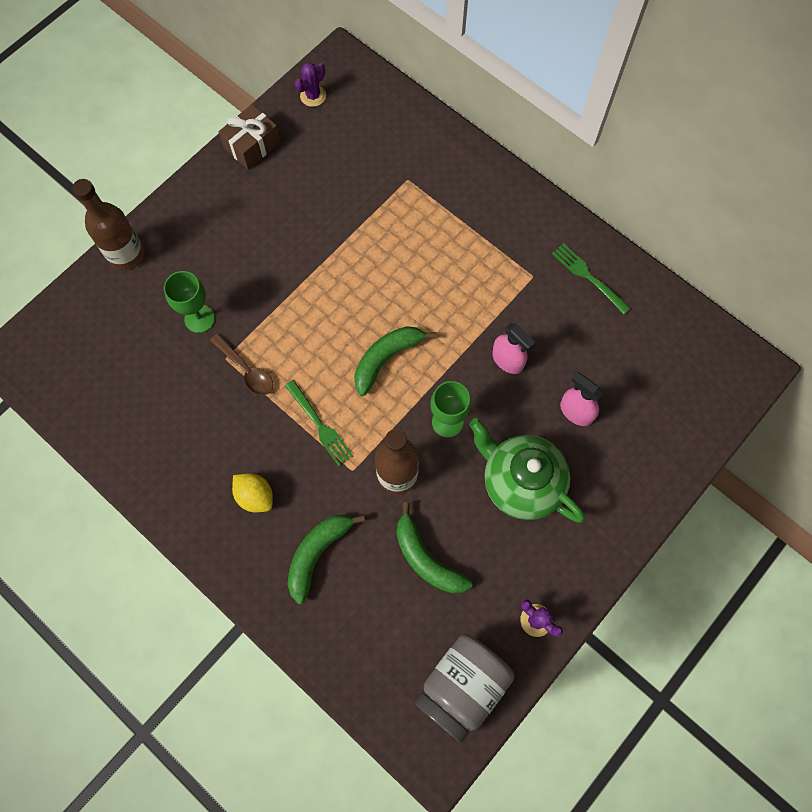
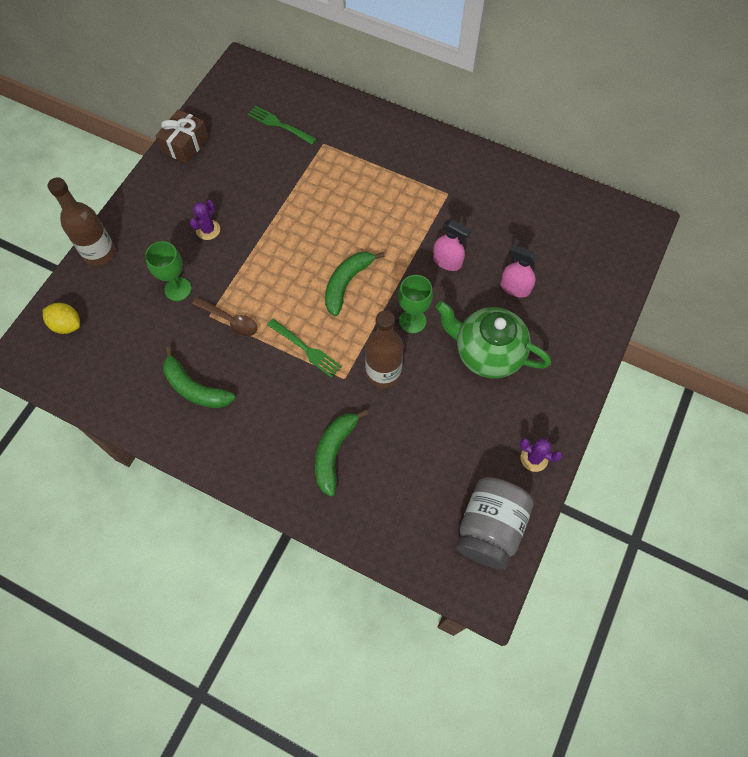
camera: 15 degrees left, 5 degrees down
(255, 496) = (266, 419): yellow lemon -> yellow lemon (67, 325)
(313, 96) = (226, 97): purple cactus -> purple cactus (208, 230)
(426, 558) = (427, 433): green banana -> green banana (195, 388)
(588, 276) = (492, 184): green fork -> green fork (279, 125)

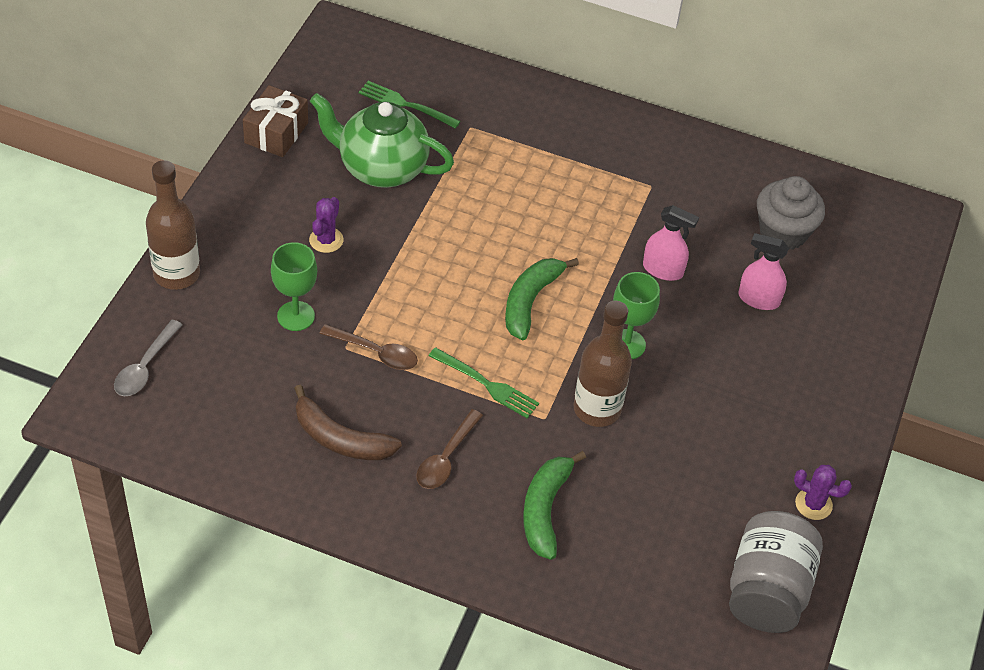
camera: 10 degrees left, 15 degrees down
(67, 325) = (145, 366): yellow lemon -> grey spoon
(195, 388) = (340, 439): green banana -> brown banana
(268, 407) = (446, 458): none -> brown spoon
(487, 353) = (733, 380): green teapot -> green teapot (381, 168)
(540, 234) = (783, 232): none -> grey cupcake

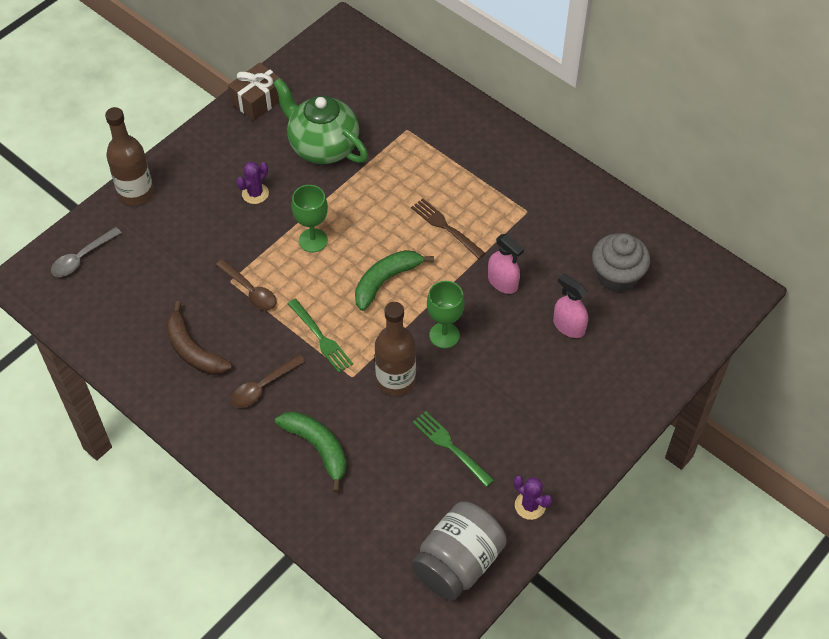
camera: 25 degrees right, 5 degrees up
(296, 316) = (205, 247): green goblet -> green goblet (313, 240)
(405, 104) = (365, 100): green fork -> green fork (450, 446)
(545, 509) = (318, 448): green banana -> green banana turned 105 degrees clockwise
(568, 224) = (445, 227): none -> brown fork

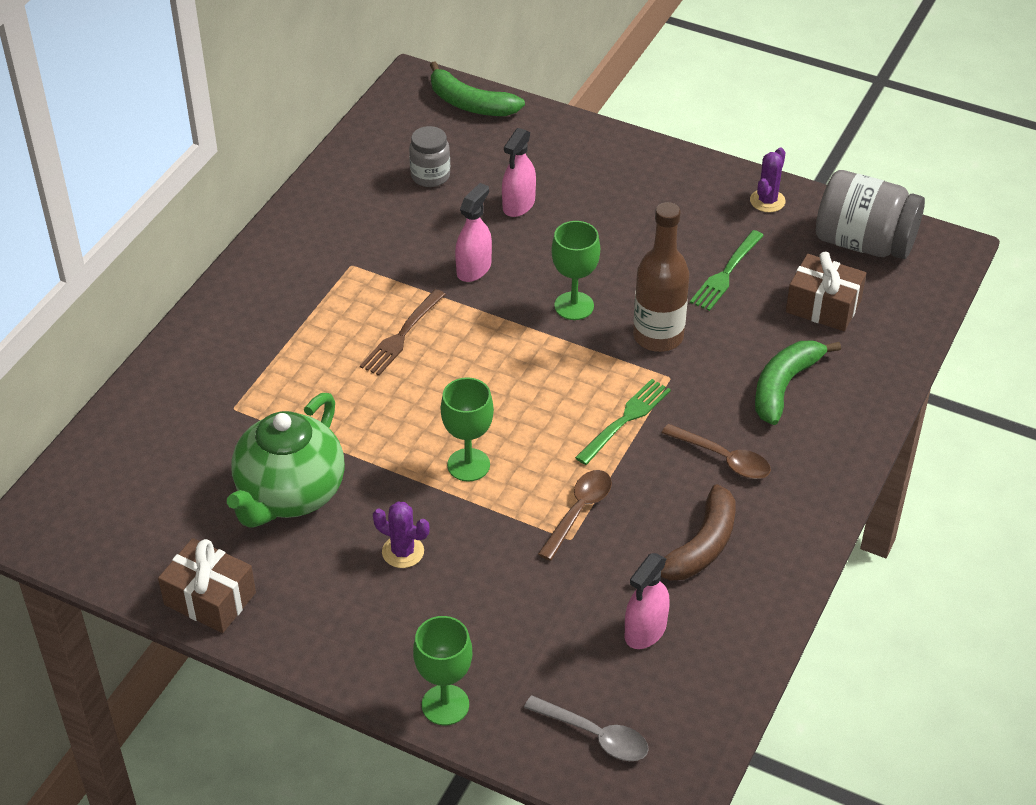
camera: 105 degrees left, 10 degrees down
(136, 193) = (445, 705): brown bottle -> green goblet
(142, 302) = (645, 631): none -> pink spray bottle
(386, 281) = (511, 376): green banana -> green banana (470, 104)
(393, 504) = (823, 306): none -> brown gift
(617, 276) = (430, 176): grey cupcake -> grey jar

